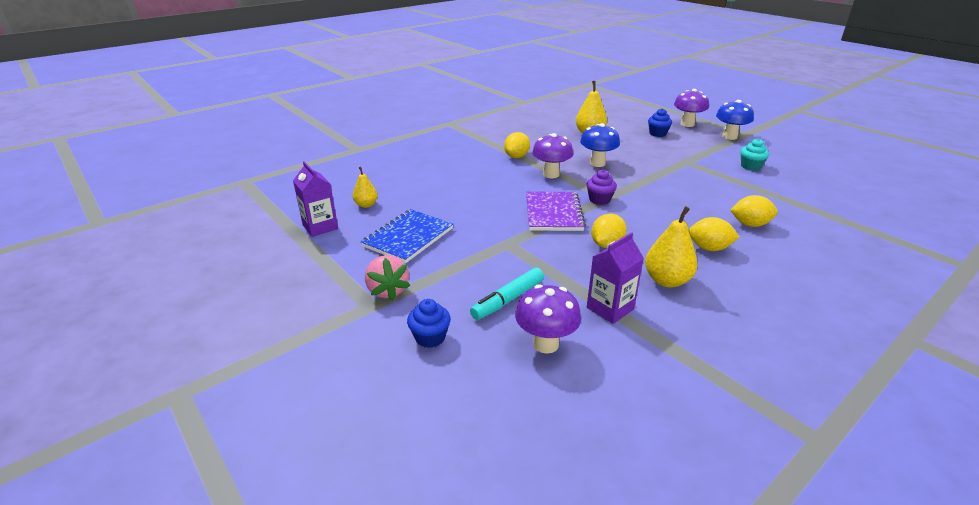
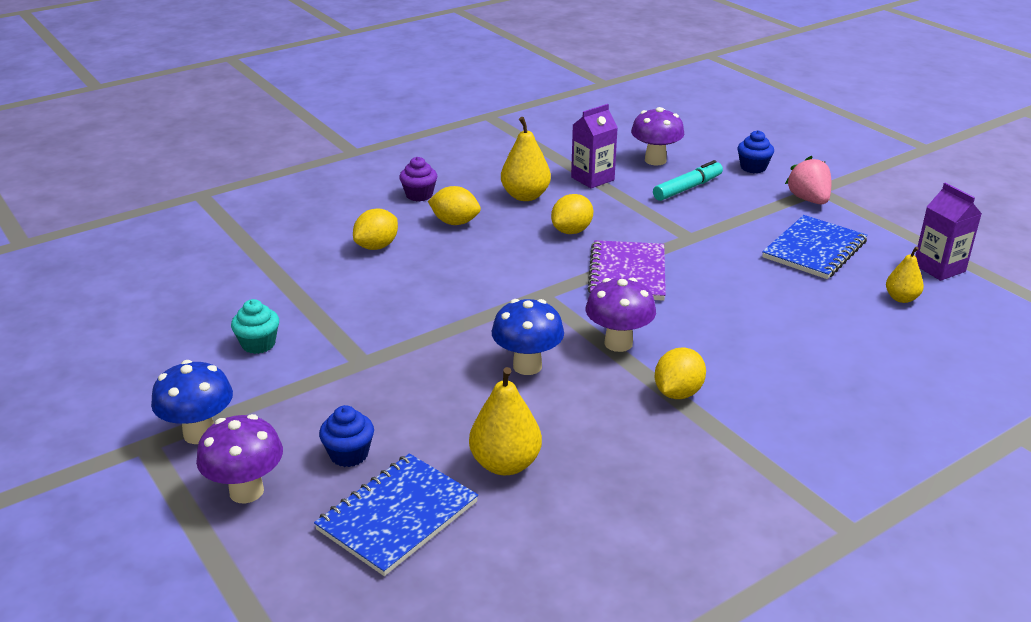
camera: 175 degrees left, 0 degrees up
(599, 200) = (555, 291): purple cupcake -> purple cupcake (419, 195)
(623, 121) = (397, 516): none -> blue notebook
(750, 224) = (377, 246): yellow lemon -> yellow lemon turned 60 degrees counterclockwise

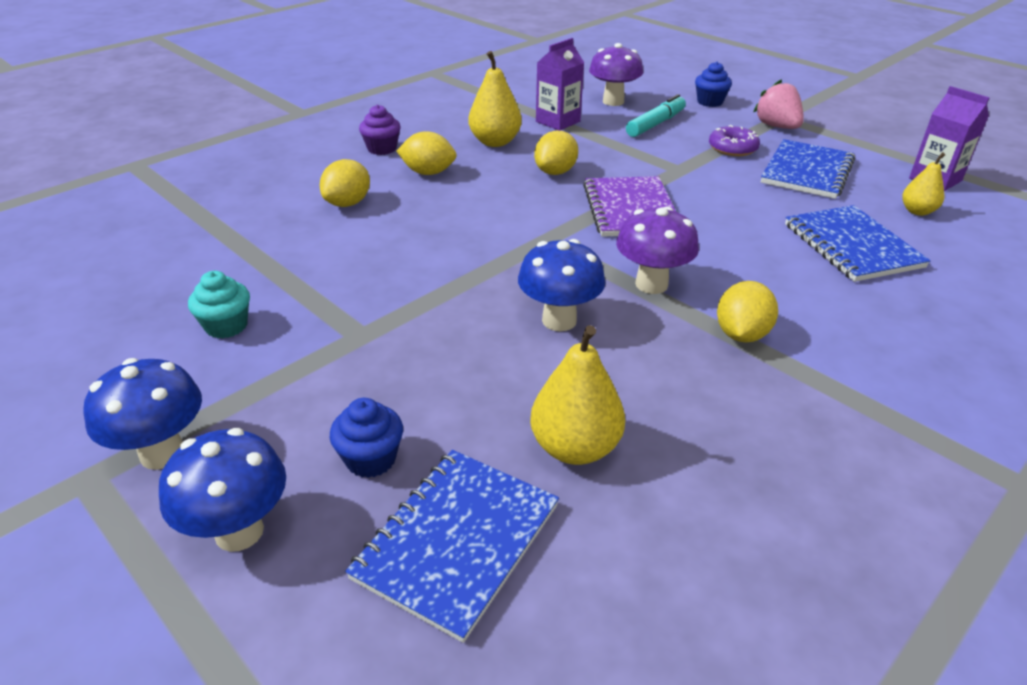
camera: 10 degrees left, 5 degrees up
(246, 491) = (239, 531): purple mushroom -> blue mushroom
(752, 220) = (732, 148): none -> purple donut
(818, 325) = (852, 246): none -> blue notebook

